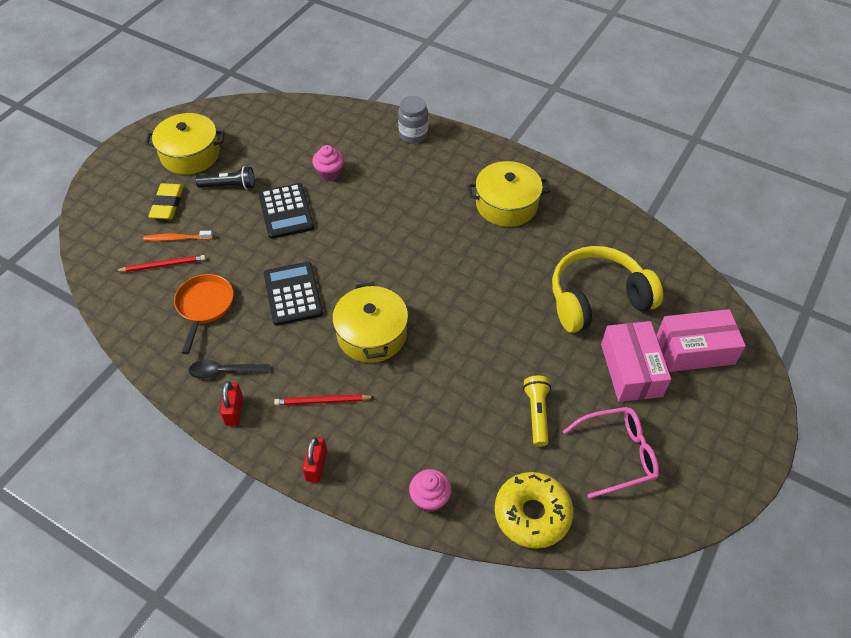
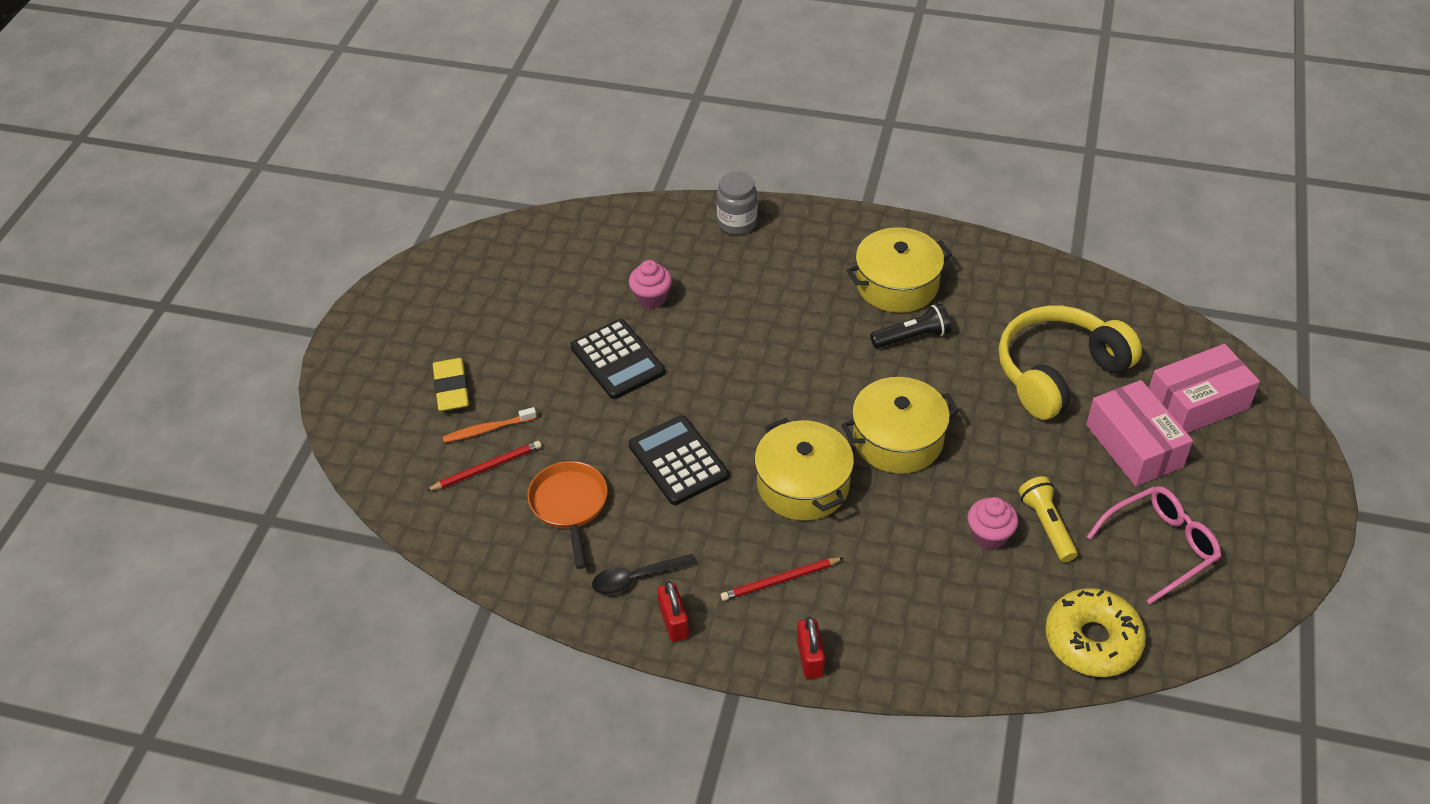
camera: 15 degrees left, 5 degrees down
(190, 154) = (449, 316): yellow pot -> yellow pot (897, 439)
(229, 186) = (524, 345): black flashlight -> black flashlight (912, 337)
(430, 499) = (965, 657): pink cupcake -> pink cupcake (989, 535)

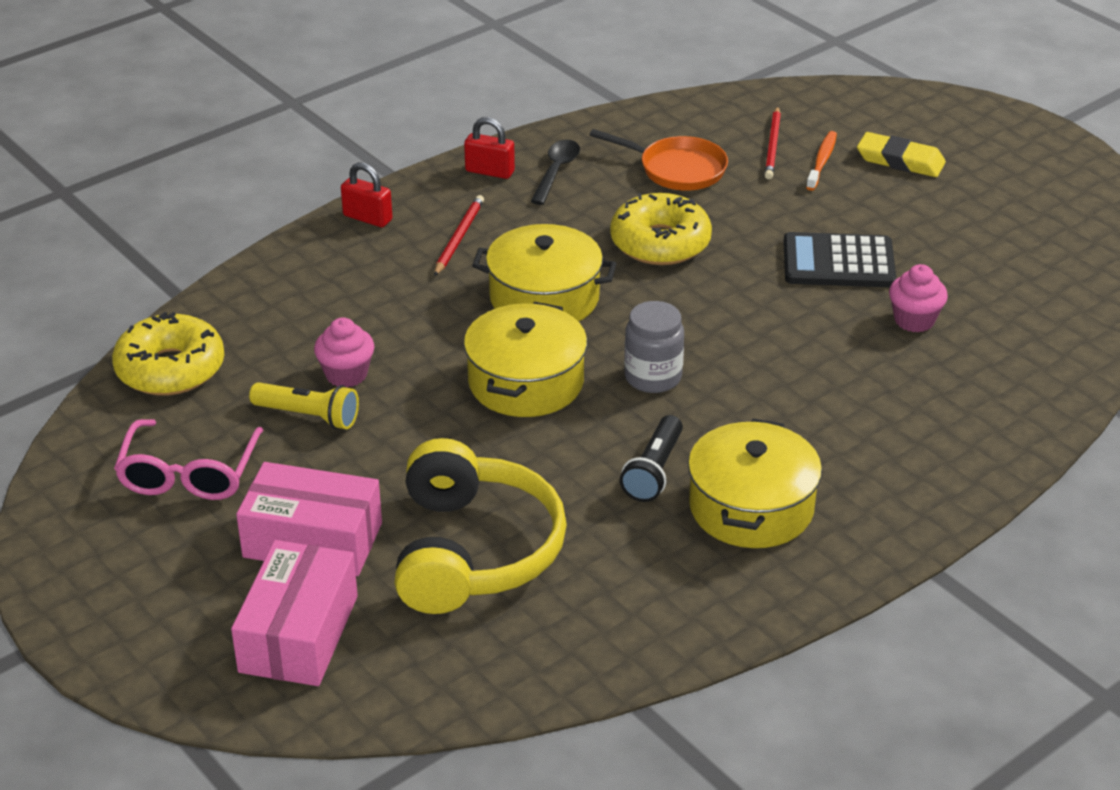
camera: 125 degrees right, 10 degrees down
(678, 461) = (660, 243): black calculator -> yellow donut
(737, 223) = (991, 437): grey jar -> grey jar (653, 377)

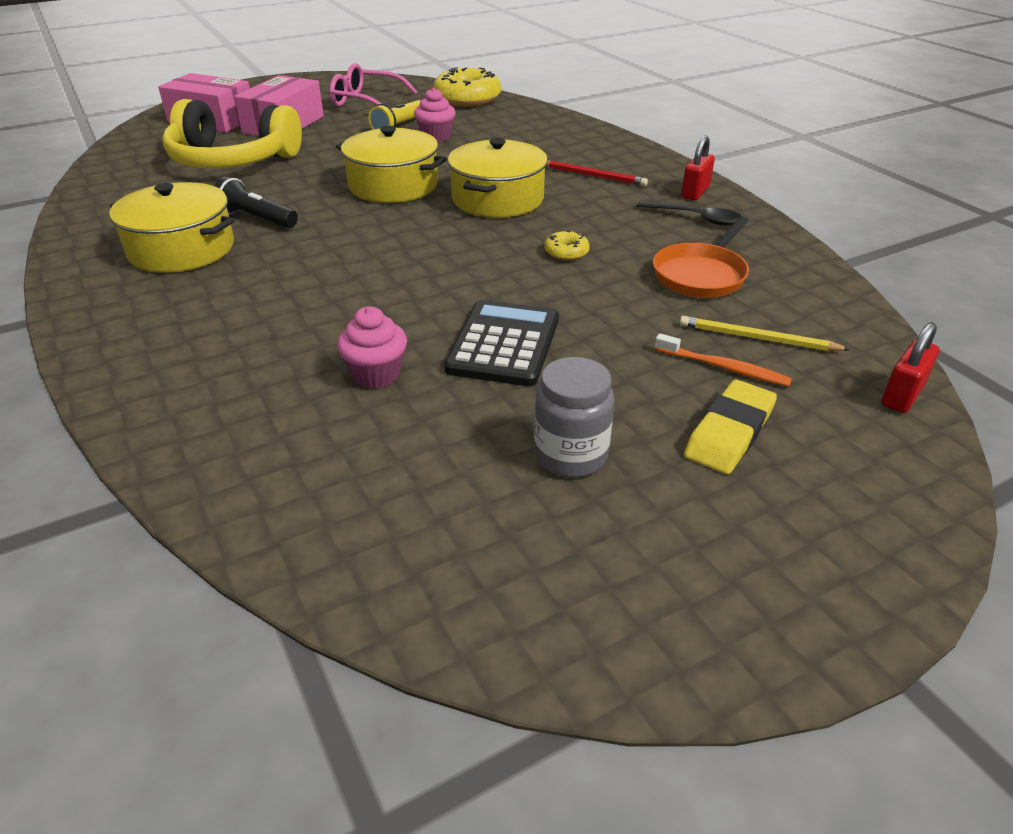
camera: 100 degrees right, 0 degrees up
(367, 218) = (626, 149): red padlock -> red padlock (902, 395)
(653, 377) = (369, 229): grey jar -> grey jar (570, 455)
(660, 243) = (566, 252): yellow donut -> yellow donut, size x0.45
(773, 146) = (757, 338): red pencil -> yellow pencil

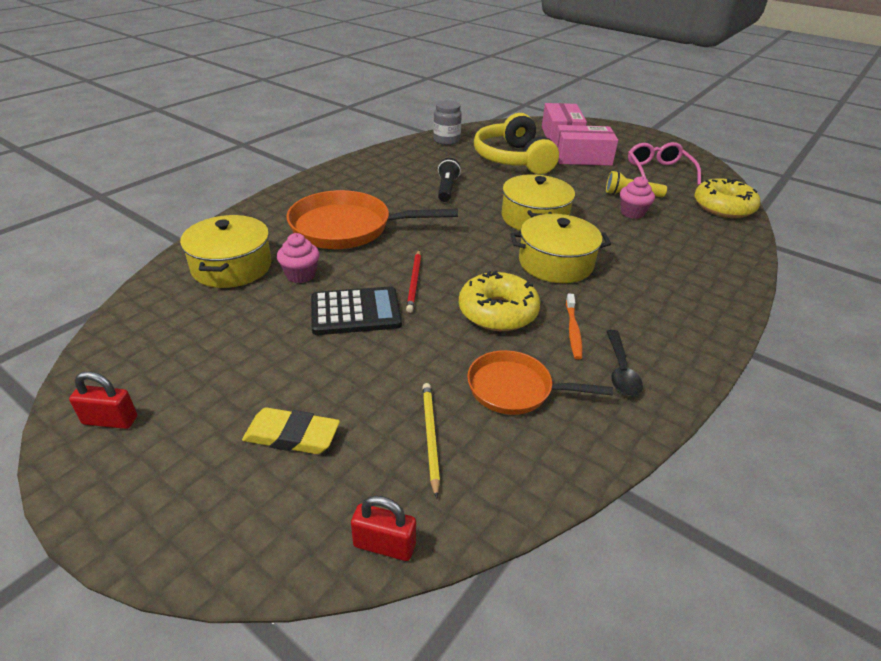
camera: 65 degrees right, 0 degrees up
(182, 249) = (395, 180): yellow pot -> yellow pot (232, 267)
(281, 313) = (347, 228): none -> orange pan
(566, 252) = (498, 312): yellow donut -> yellow donut, size x2.21
(570, 455) = (245, 365): grey jar -> grey jar (446, 140)
(593, 176) = (646, 298): red pencil -> red pencil (414, 282)
(695, 192) = (676, 362): red padlock -> red padlock (110, 420)
(723, 368) = (376, 421): orange toothbrush -> orange toothbrush (573, 331)

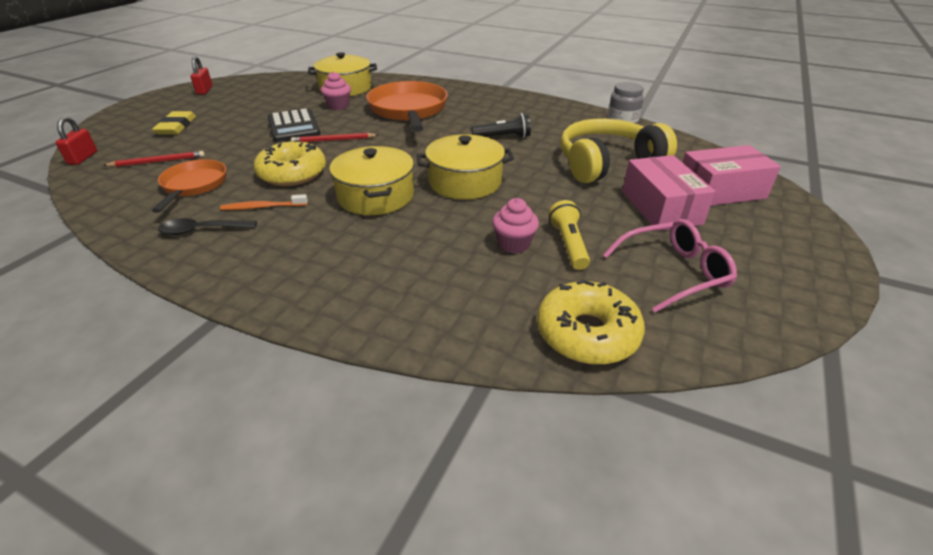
camera: 80 degrees right, 0 degrees up
(430, 436) = (158, 161): yellow pencil -> red pencil

